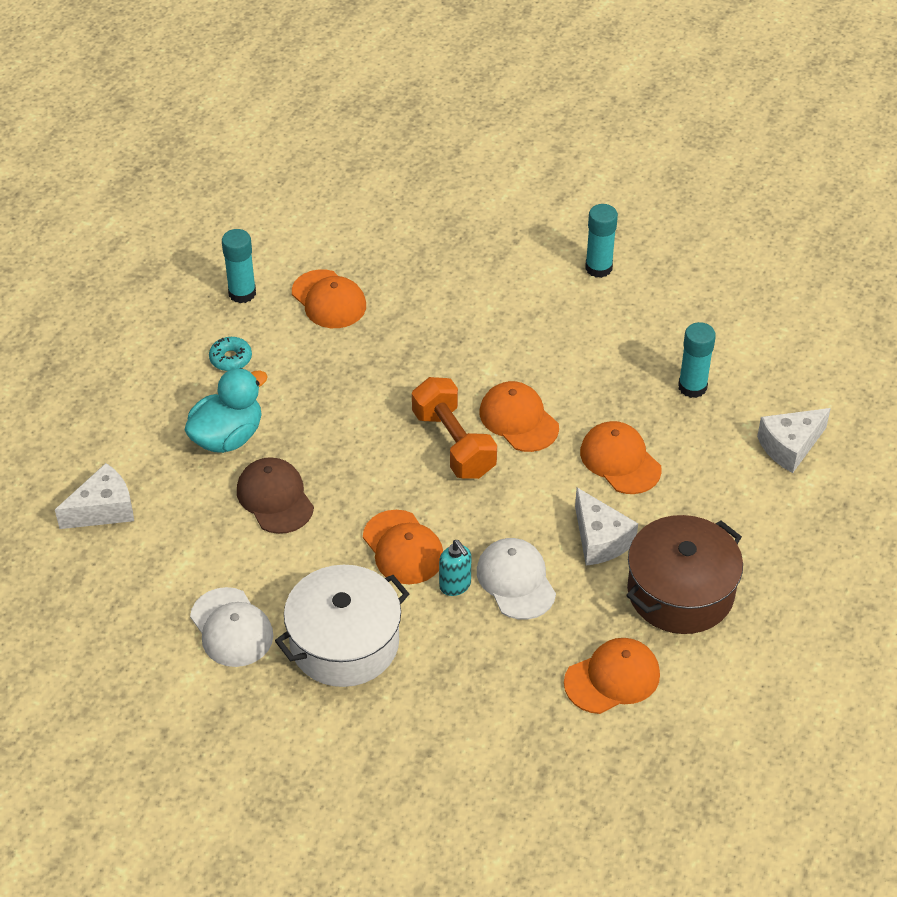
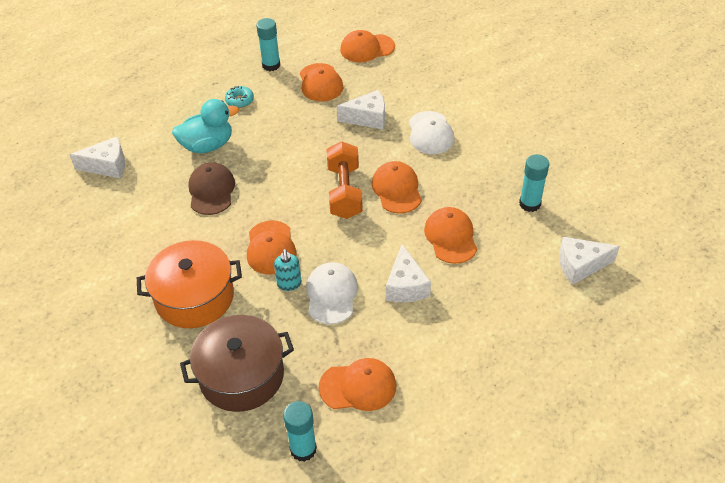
camera: 25 degrees right, 0 degrees up
(231, 628) = (132, 263): white cap -> white cap (430, 133)
(344, 643) = (194, 297): white pot -> orange pot
(362, 230) = (367, 48): none -> orange cap
(424, 332) = (368, 118): none -> white cheese
(598, 268) = (507, 110): turquoise glue stick -> turquoise glue stick (303, 449)
(680, 591) = (442, 341): brown pot -> brown pot (241, 375)

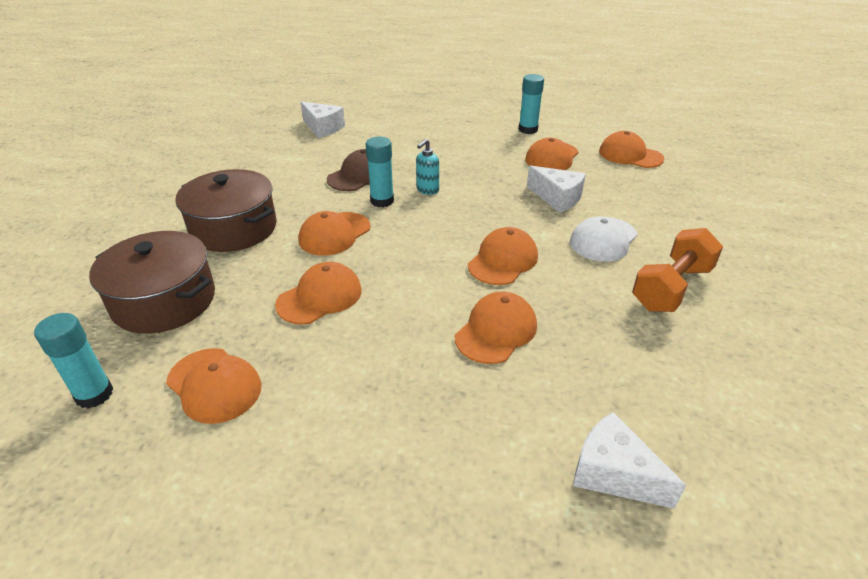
camera: 45 degrees right, 10 degrees down
(194, 297) = (233, 228): orange pot -> brown pot
(207, 145) = (402, 150): turquoise duck -> none
(239, 100) = (469, 138): turquoise donut -> none
(289, 284) = (304, 266): turquoise soap dispenser -> turquoise soap dispenser (427, 190)
(331, 294) = (320, 297): white cap -> orange cap
(344, 192) = (454, 234): orange dumbbell -> orange dumbbell (671, 288)
(406, 286) = (389, 339): white cheese -> none
(530, 204) = (633, 363): turquoise glue stick -> turquoise glue stick (382, 201)

